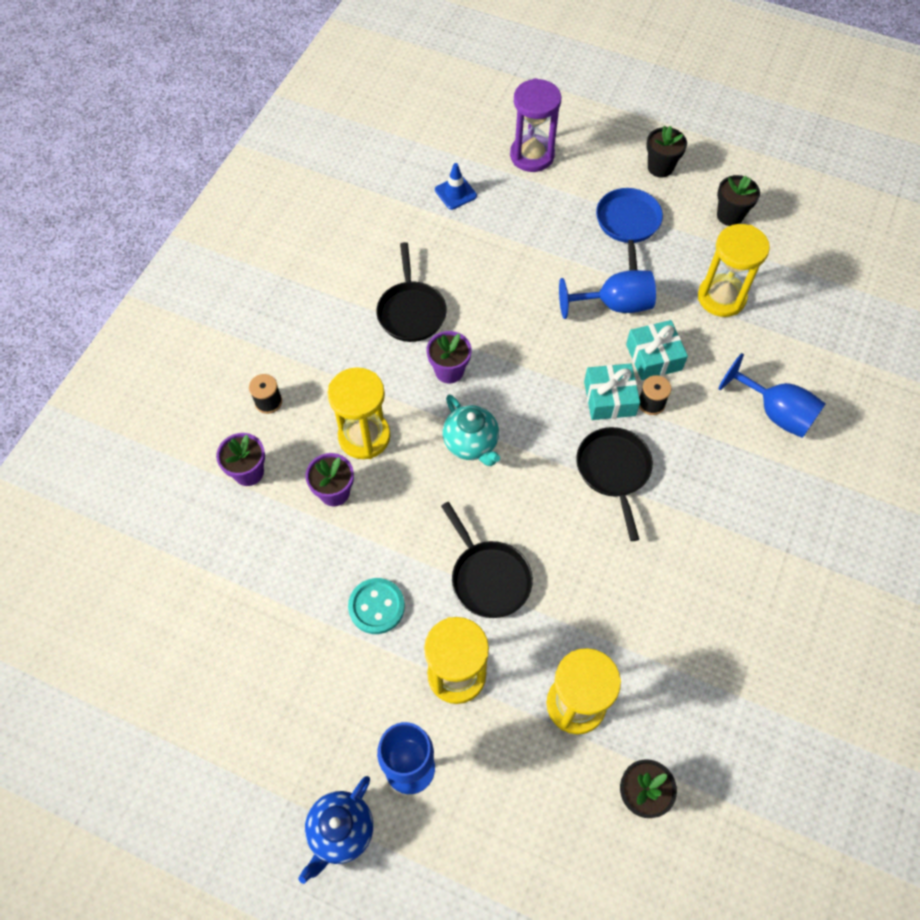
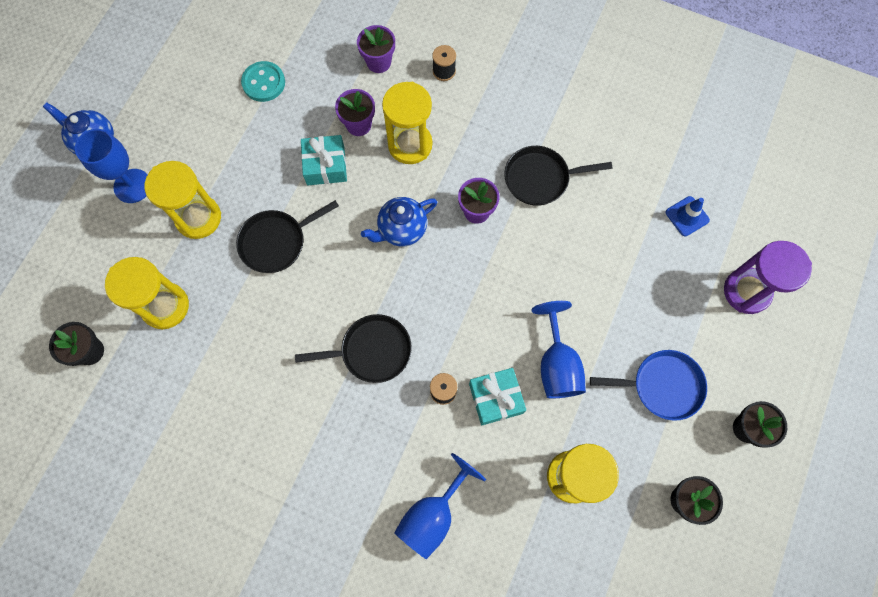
camera: 90 degrees right, 10 degrees up
(376, 607) = (258, 159): turquoise button -> turquoise button (264, 83)
(471, 444) = (401, 229): turquoise teapot -> blue teapot
(609, 398) = (448, 352): turquoise gift -> turquoise gift (325, 166)

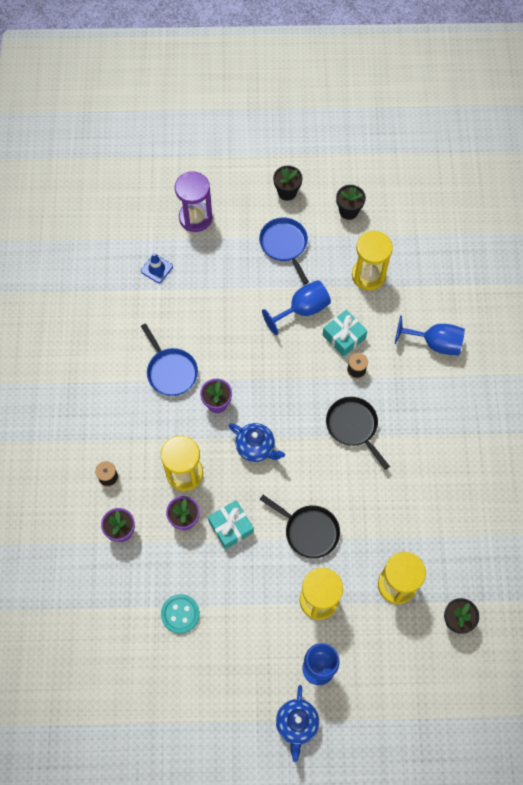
camera: 115 degrees left, 5 degrees down
(540, 178) = (171, 371): black pan -> blue pan

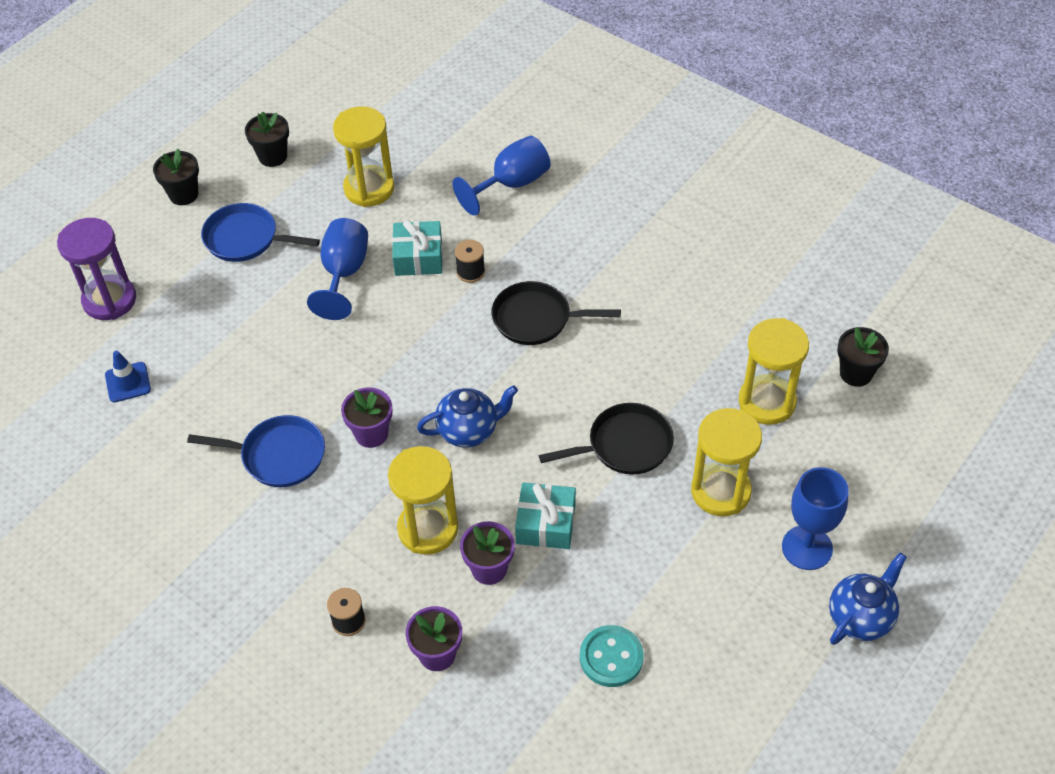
camera: 50 degrees left, 15 degrees down
(296, 724) = (860, 617): blue teapot -> blue teapot turned 90 degrees counterclockwise

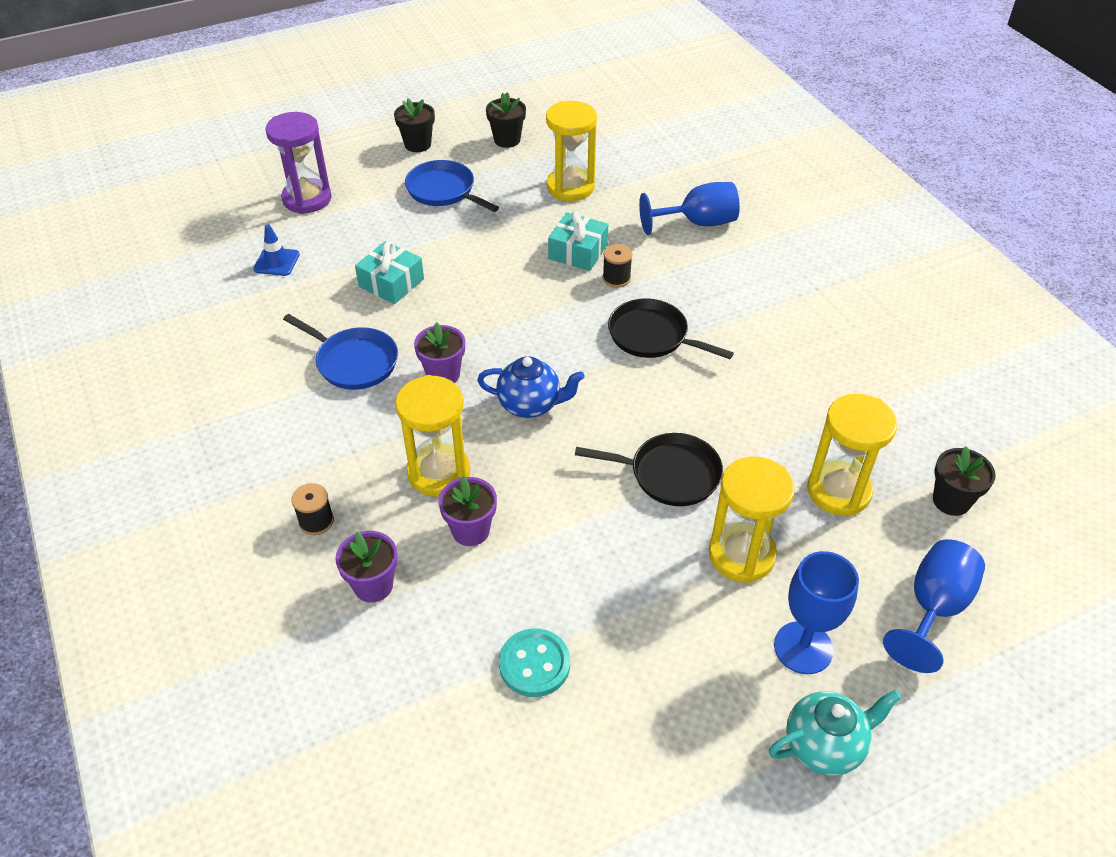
camera: 25 degrees right, 5 degrees down
(344, 273) = (506, 242): blue goblet -> blue goblet (933, 608)
(546, 524) = (549, 513): turquoise gift -> turquoise gift (391, 283)
(860, 617) = (824, 746): blue teapot -> turquoise teapot

